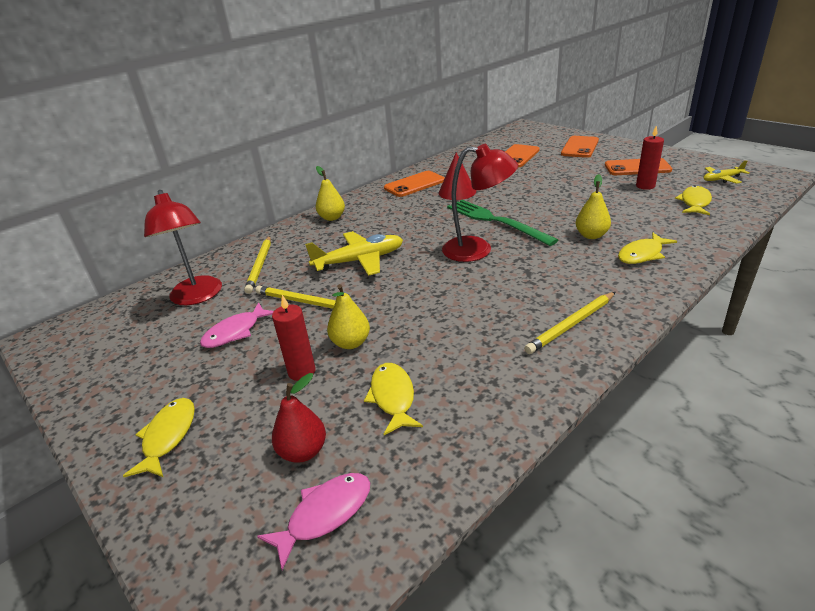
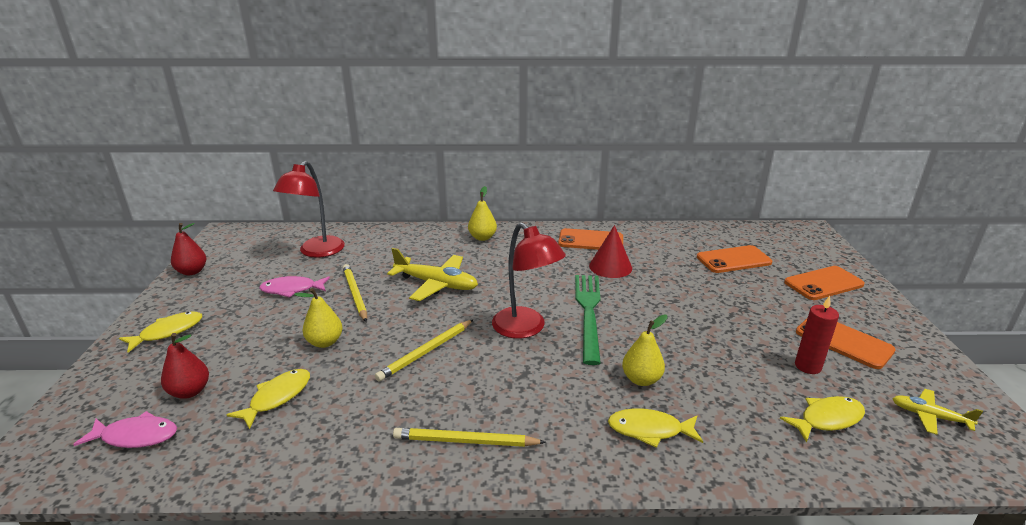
camera: 40 degrees right, 5 degrees down
(78, 384) = (192, 271): none -> red pear
(260, 265) = (380, 250): yellow pencil -> yellow pencil (426, 351)
(301, 371) = (272, 341): red candle -> none

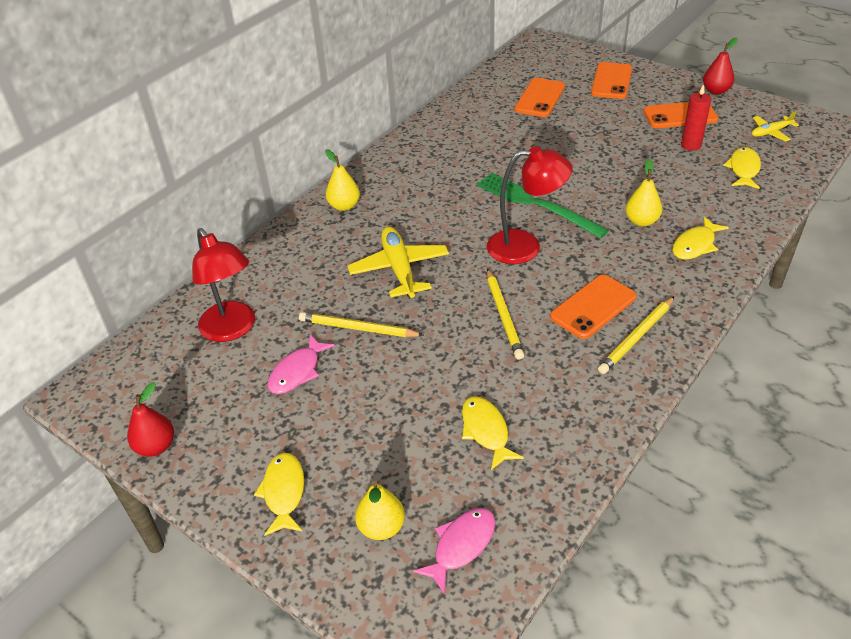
camera: 50 degrees left, 15 degrees up
(190, 391) = (420, 493): red pear -> red pear (716, 91)
(325, 342) = (425, 375): yellow pear -> yellow pear (381, 527)
(436, 284) = (399, 269): yellow plane -> yellow plane turned 75 degrees counterclockwise
(590, 240) = (427, 148): orange phone -> orange phone (593, 307)
(610, 267) = (482, 160): red cone -> none

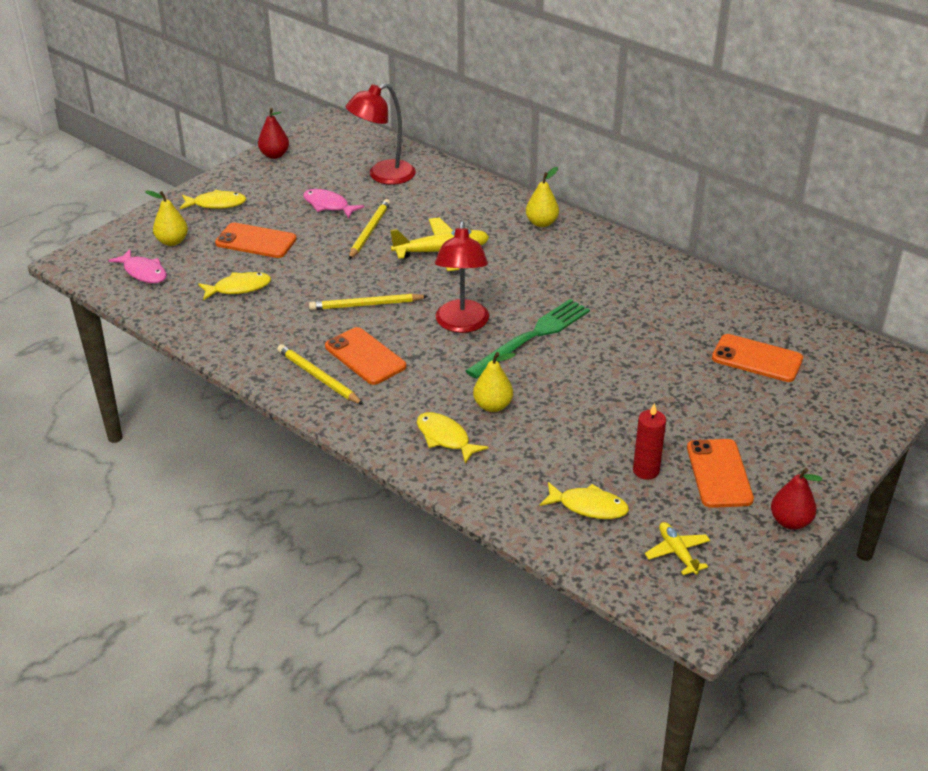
camera: 90 degrees right, 5 degrees down
(611, 81) = (808, 425): orange phone -> orange phone (256, 241)

